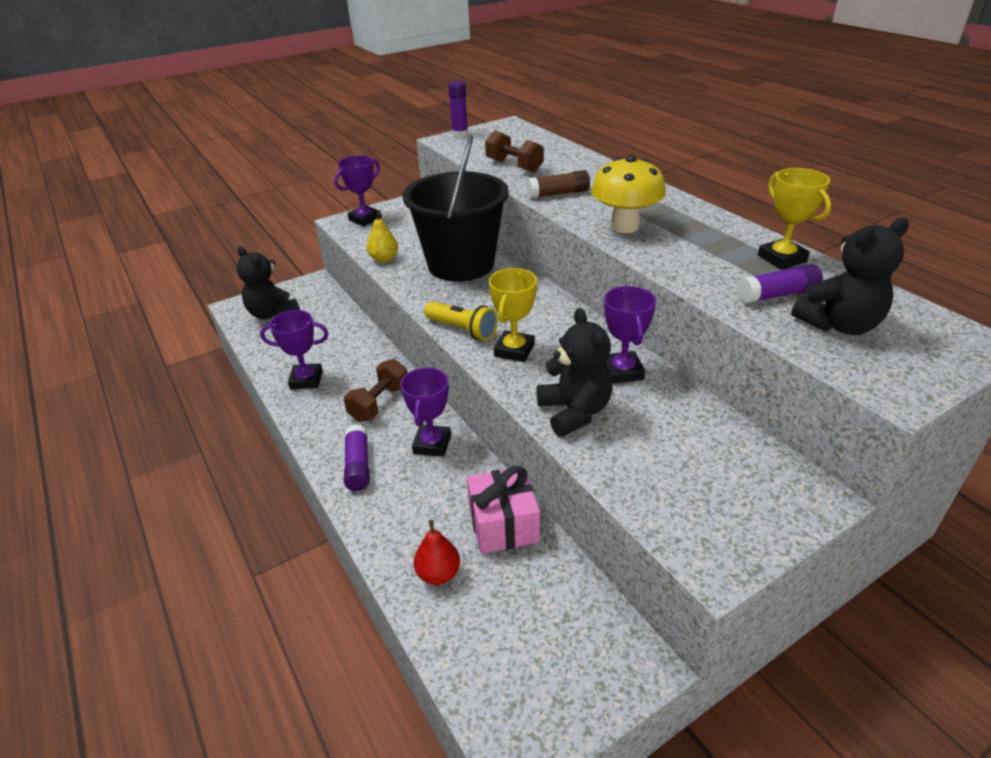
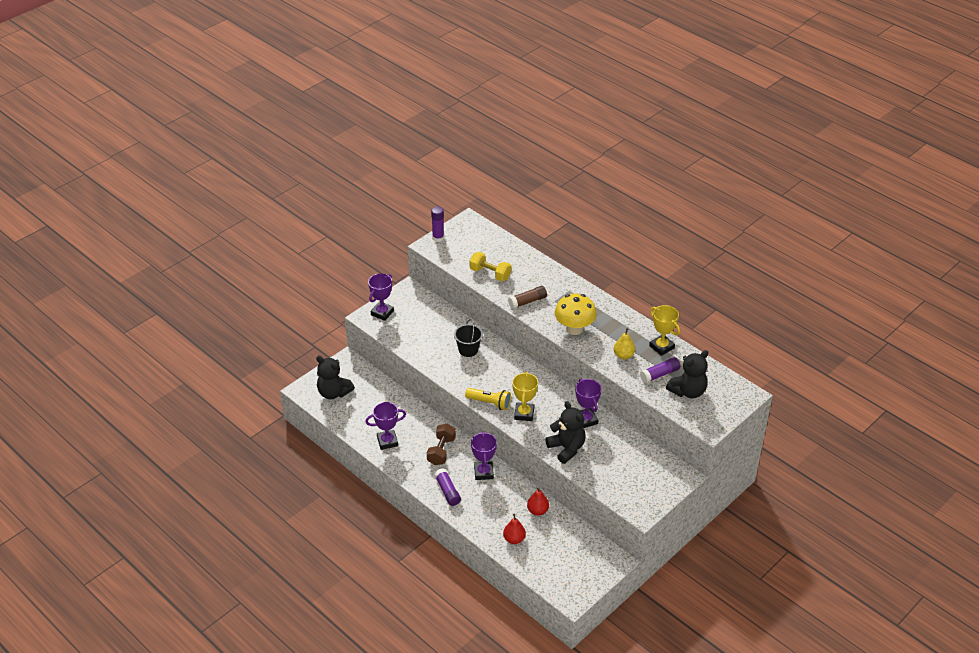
camera: 15 degrees left, 5 degrees up
(384, 259) = (415, 351): yellow pear -> yellow pear (623, 355)
(461, 264) = (468, 350): black bucket -> black bucket, size x0.45
(503, 524) = (537, 511): pink gift -> red pear
(514, 166) = (490, 274): brown dumbbell -> yellow dumbbell

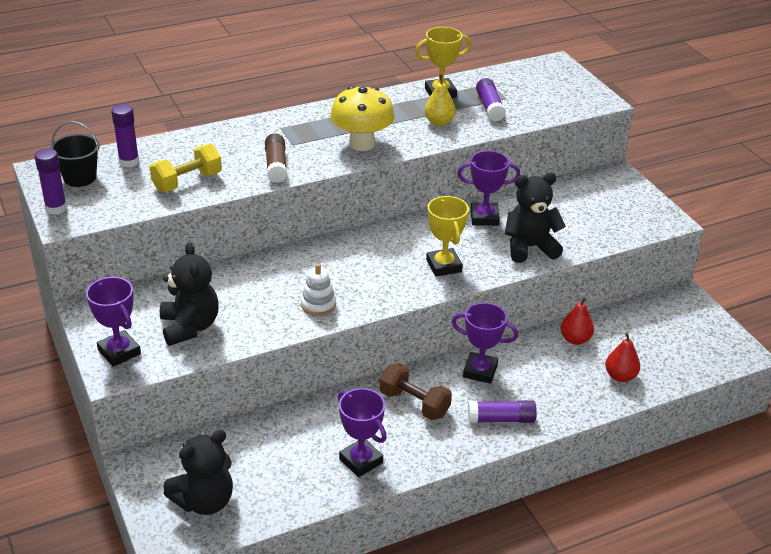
camera: 70 degrees left, 5 degrees down
(387, 441) = (361, 461): purple trophy -> purple trophy turned 45 degrees counterclockwise
(458, 372) = (318, 305): none -> white stacking toy
(468, 350) = (277, 283): black bucket -> black bucket (80, 178)
(489, 403) = (403, 292): yellow flashlight -> none
(495, 246) = (129, 162): none -> purple glue stick
(524, 414) = (444, 266): yellow trophy -> yellow trophy turned 45 degrees clockwise
(688, 391) = (531, 97): black teddy bear -> black teddy bear (190, 327)

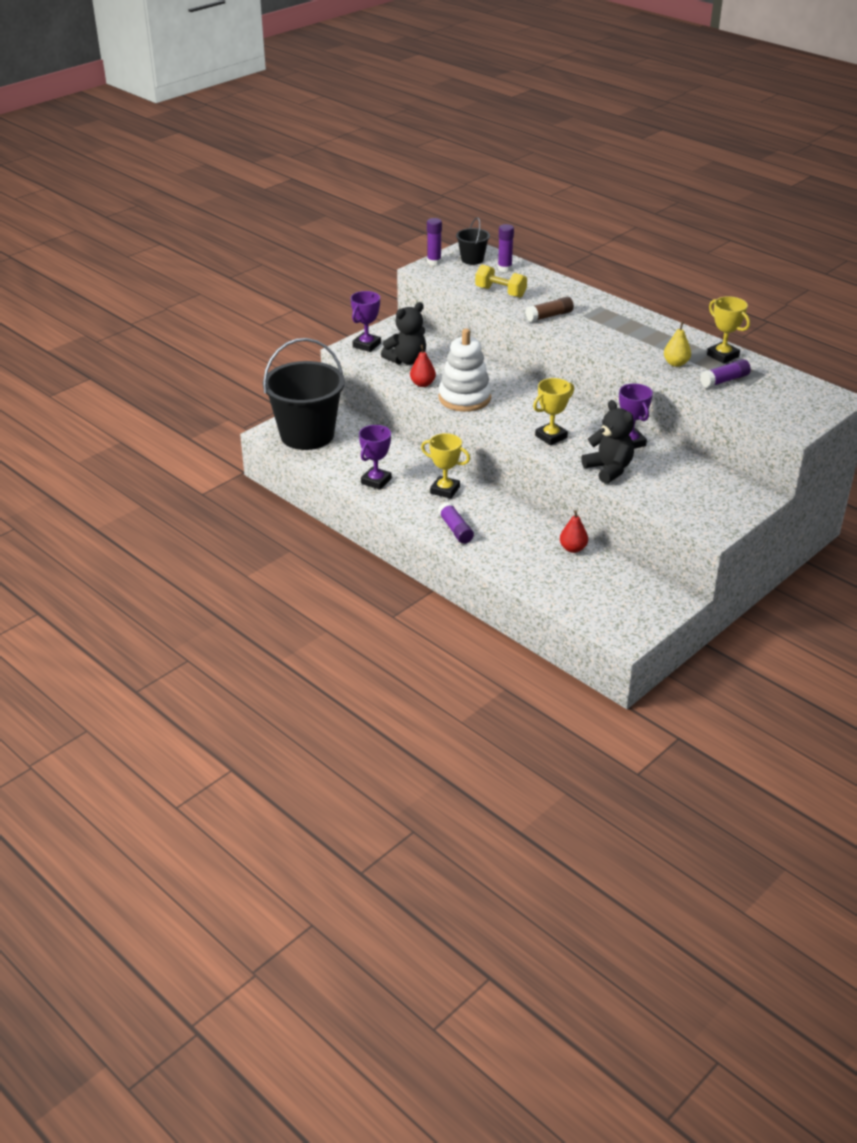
camera: 70 degrees right, 0 degrees up
(204, 501) = (307, 435): black teddy bear -> black bucket
(318, 305) = (464, 398): white stacking toy -> white stacking toy, size x2.02
(362, 144) = (610, 340): yellow mushroom -> none
(414, 404) = (445, 490): brown dumbbell -> yellow trophy
(480, 371) = (500, 511): purple trophy -> none
(620, 376) = (545, 577): red pear -> red pear (422, 384)

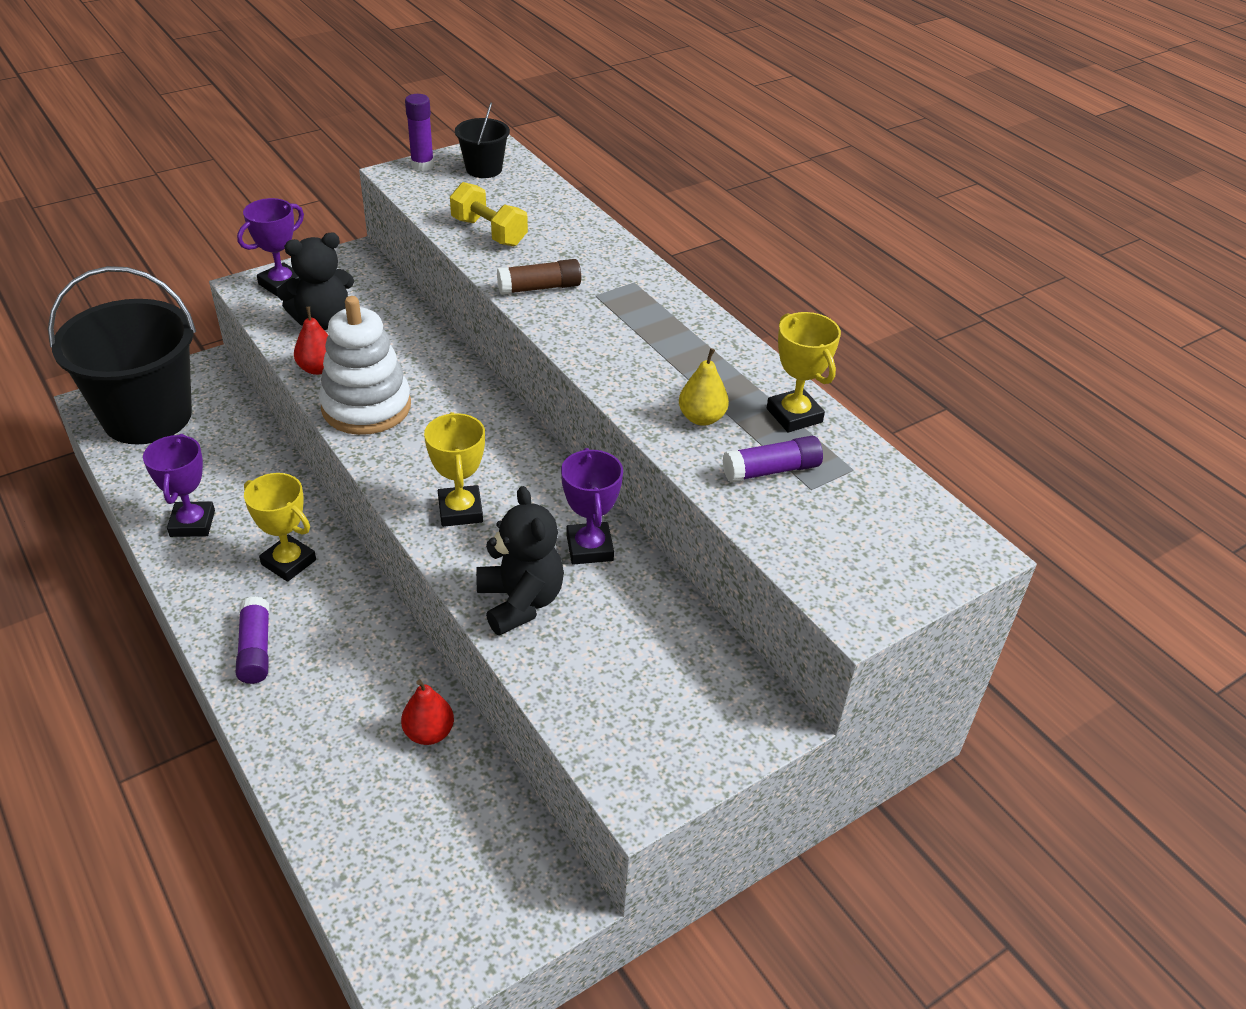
camera: 10 degrees right, 5 degrees up
(376, 481) = (192, 523): purple trophy -> purple trophy turned 45 degrees counterclockwise
(504, 268) = (523, 192): purple glue stick -> none
(551, 436) = (460, 511): yellow trophy -> yellow trophy turned 75 degrees counterclockwise

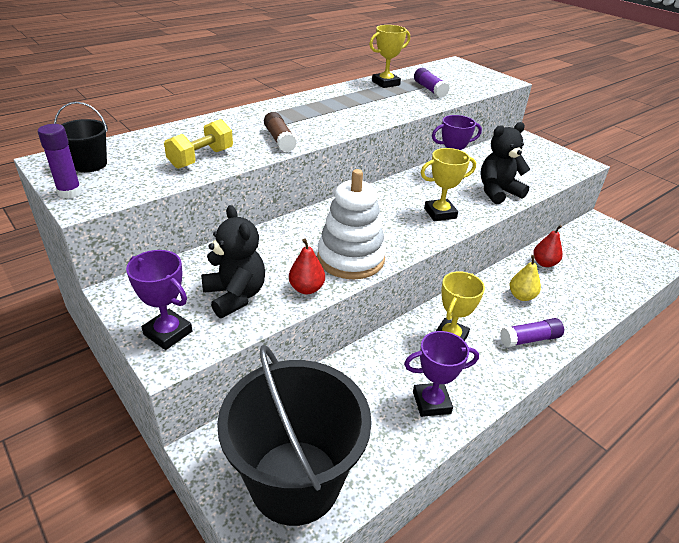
camera: 95 degrees left, 5 degrees down
(701, 418) = (398, 101): yellow pear -> yellow pear (521, 296)

